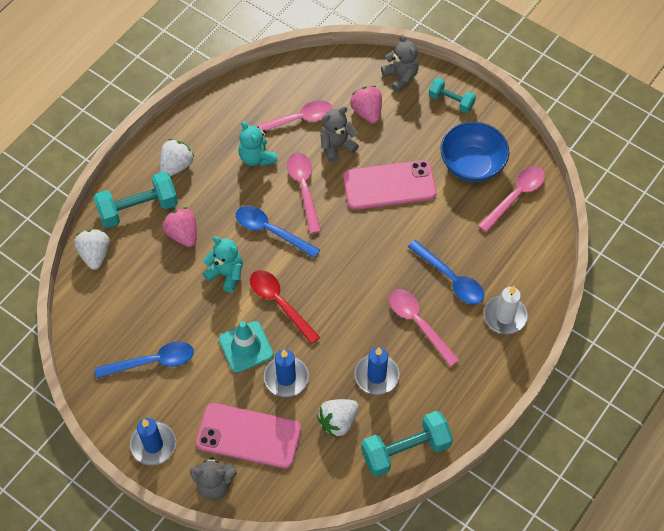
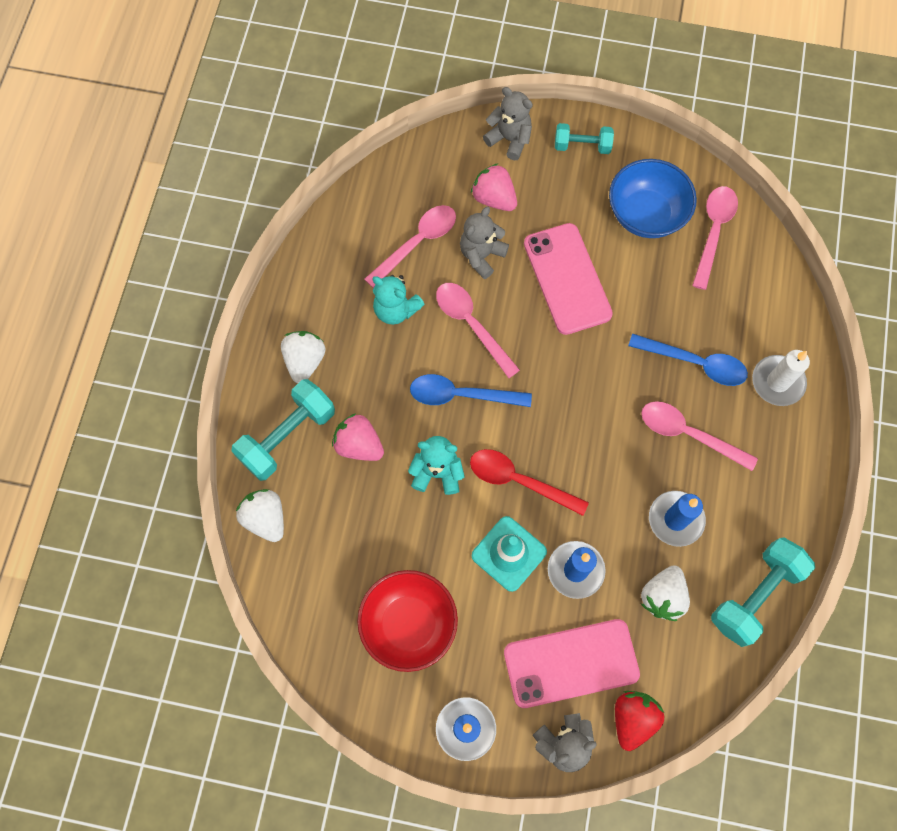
camera: 25 degrees left, 10 degrees up
(152, 362) = (409, 624): blue spoon -> red bowl
(271, 491) = (633, 719): none -> red strawberry
(389, 185) = (567, 279): pink phone -> pink phone turned 75 degrees counterclockwise

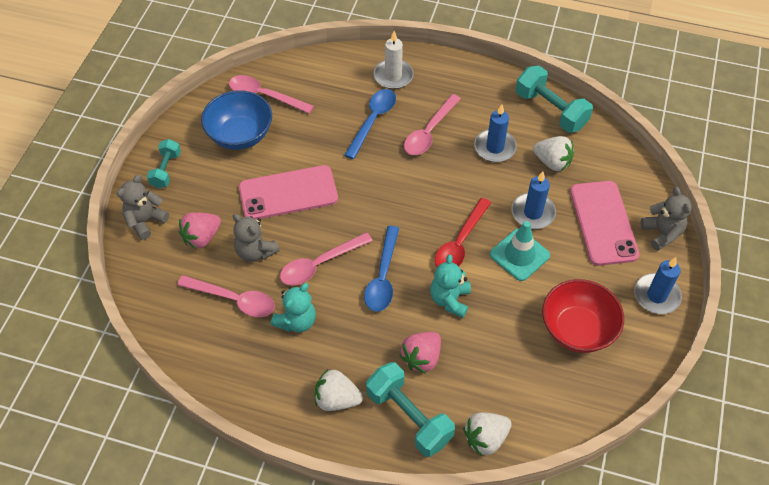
camera: 85 degrees left, 15 degrees down
(417, 243) = (233, 300): pink spoon -> pink spoon turned 150 degrees clockwise
(633, 719) = (641, 190): red strawberry -> none

